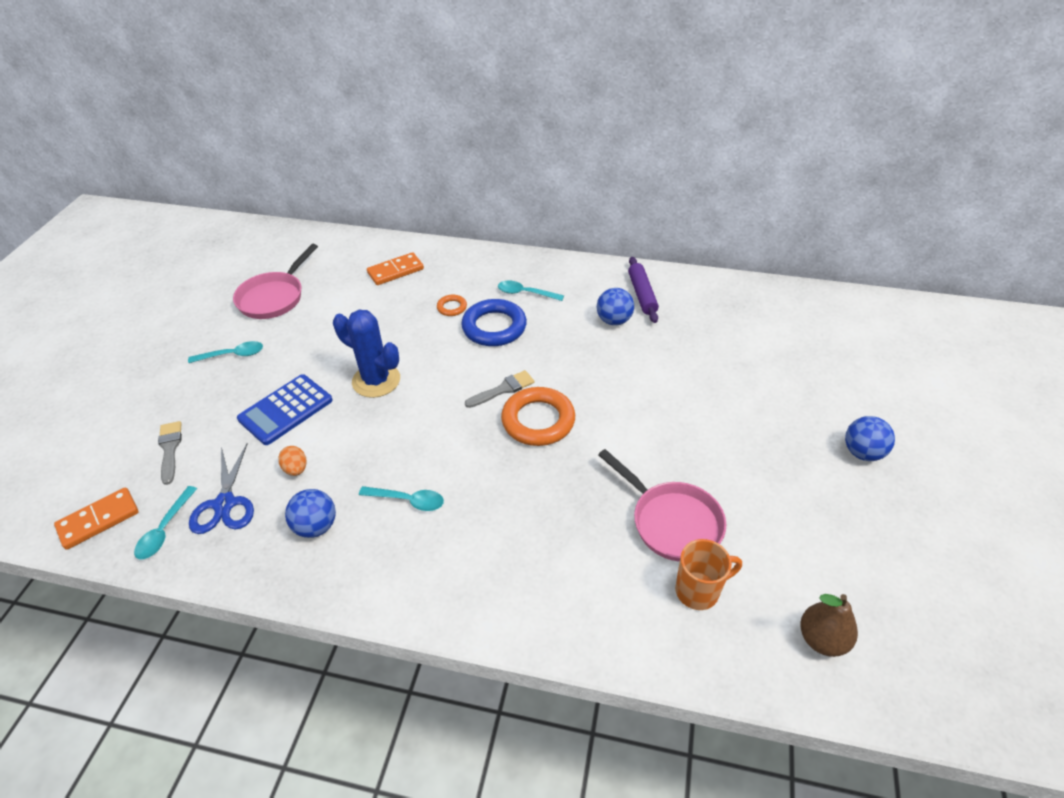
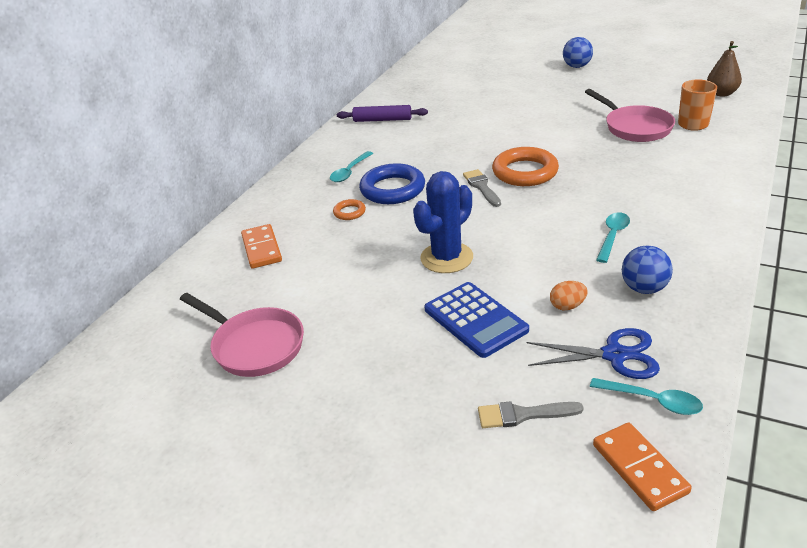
camera: 75 degrees left, 10 degrees down
(232, 355) = (359, 375): turquoise spoon -> none
(614, 320) = (411, 133): blue ball -> none
(671, 522) = (634, 127): pink pan -> pink pan turned 90 degrees clockwise

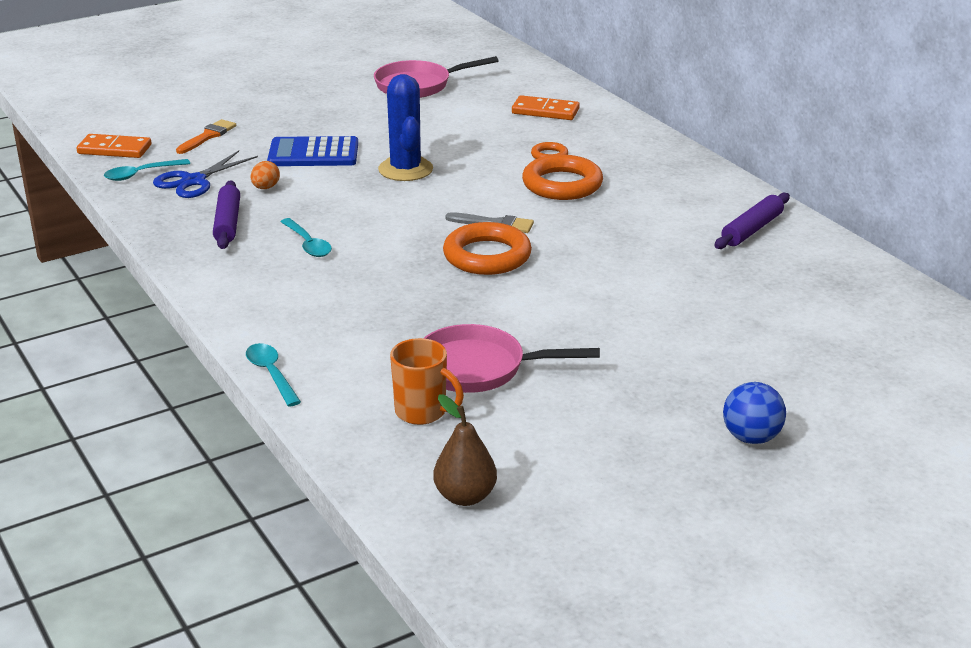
camera: 120 degrees right, 5 degrees down
(350, 172) = (635, 176): turquoise spoon -> turquoise spoon (271, 374)
(392, 189) = (562, 184): blue ring -> orange ring
(523, 415) = (208, 136): grey brush -> orange brush
(644, 288) = (227, 223): blue ball -> purple rolling pin

